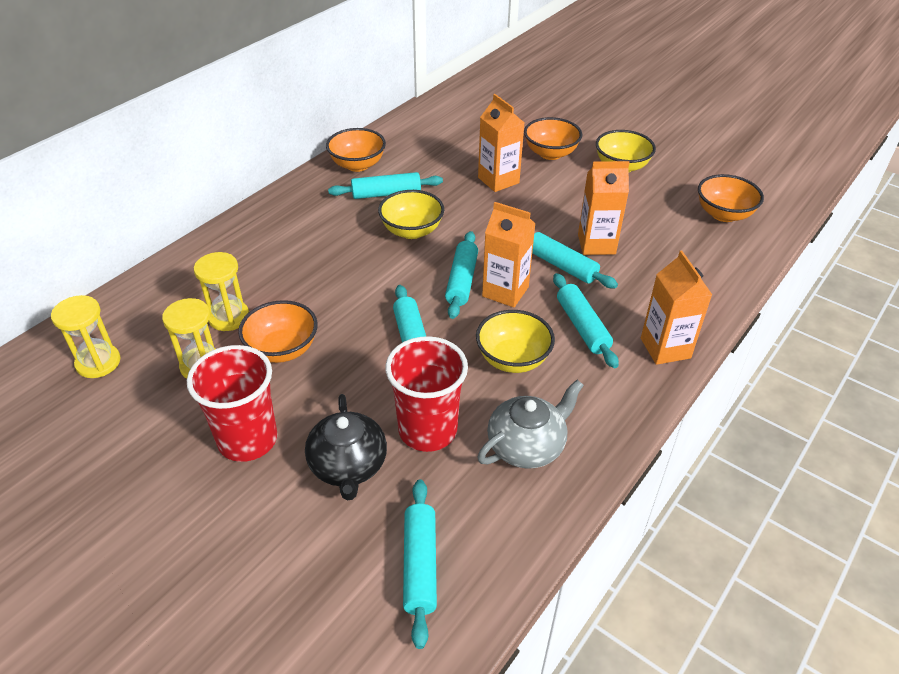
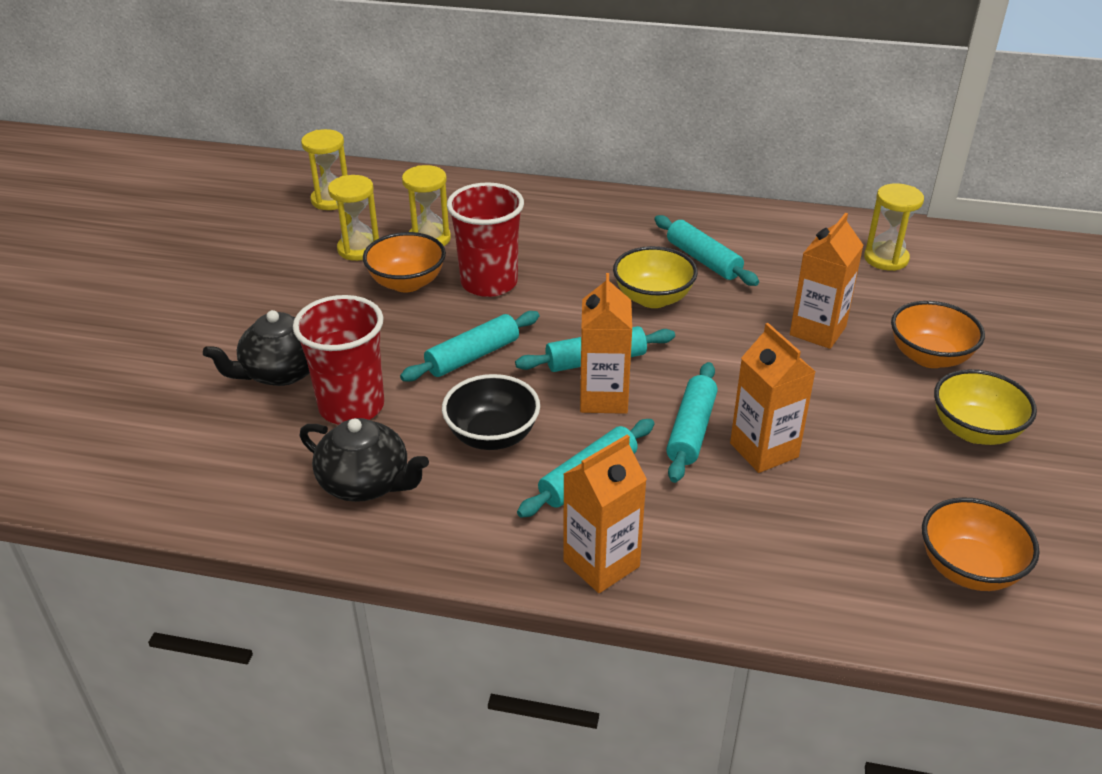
camera: 65 degrees right, 5 degrees down
(247, 439) = (285, 306): red cup -> red cup (489, 283)
(357, 165) = (736, 224): orange bowl -> none
(420, 565) = (183, 453): turquoise rolling pin -> none
(447, 128) = (886, 258): none -> yellow hourglass
(513, 359) = (492, 436): yellow bowl -> black bowl
(527, 446) = (366, 483): grey teapot -> black teapot

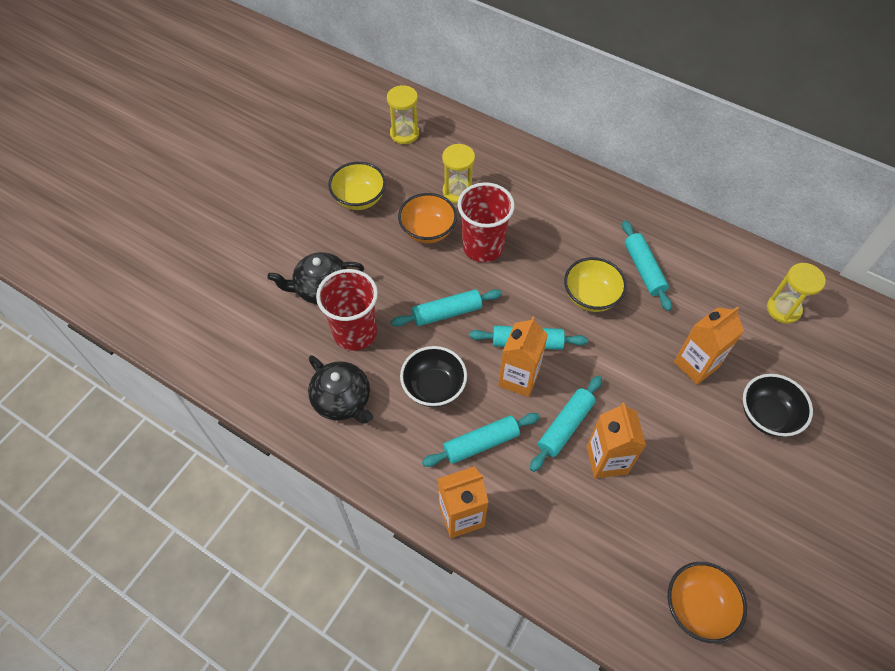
camera: 20 degrees right, 20 degrees up
(359, 249) = (407, 188): yellow hourglass -> none
(929, 357) = (767, 415): orange bowl -> black bowl
(975, 431) = (765, 494): yellow bowl -> yellow bowl (359, 199)

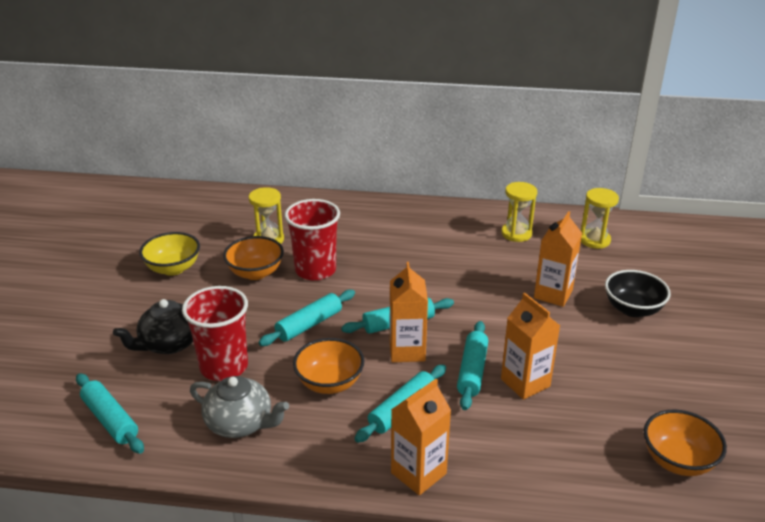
camera: 25 degrees left, 25 degrees down
(342, 400) = (240, 423): black teapot -> grey teapot
(404, 134) = (193, 214): yellow hourglass -> yellow hourglass (516, 233)
(434, 387) = (329, 383): black bowl -> orange bowl
(591, 296) = (434, 276): yellow bowl -> none
(644, 269) = (467, 246): turquoise rolling pin -> turquoise rolling pin (110, 420)

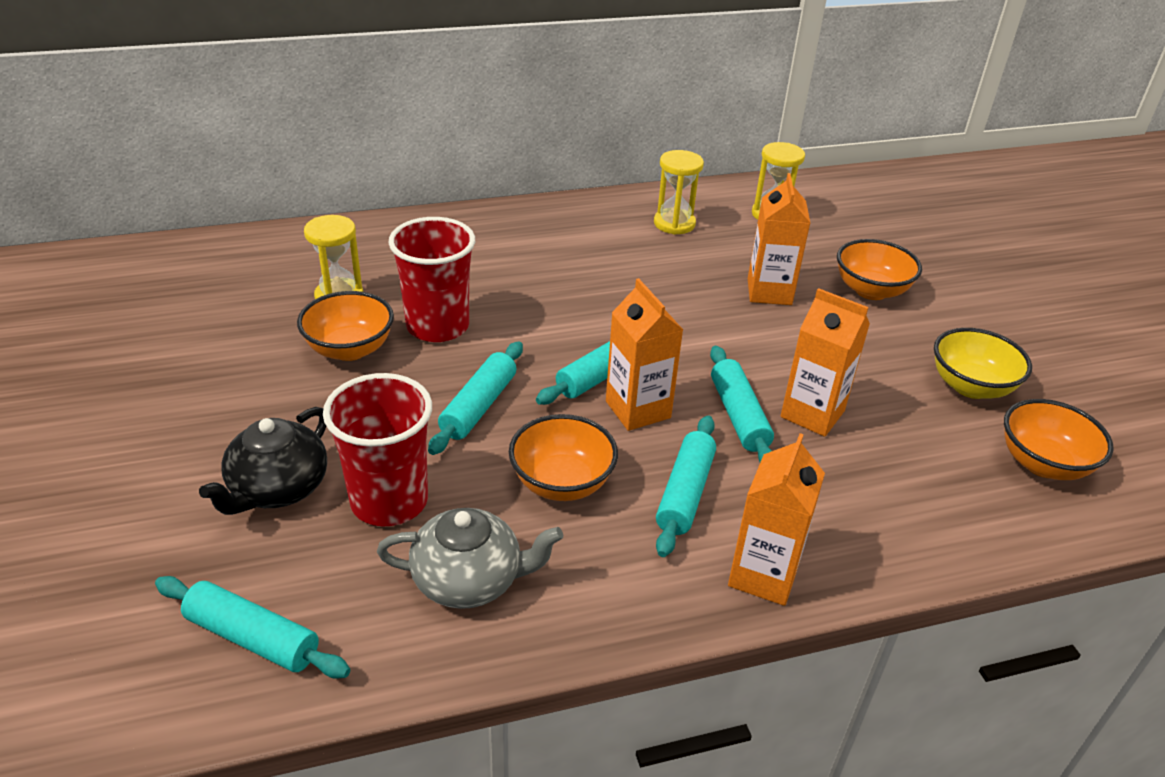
camera: 25 degrees left, 5 degrees up
(173, 268) = (212, 370): yellow bowl -> yellow bowl (970, 386)
(632, 309) = (871, 290): black bowl -> orange bowl

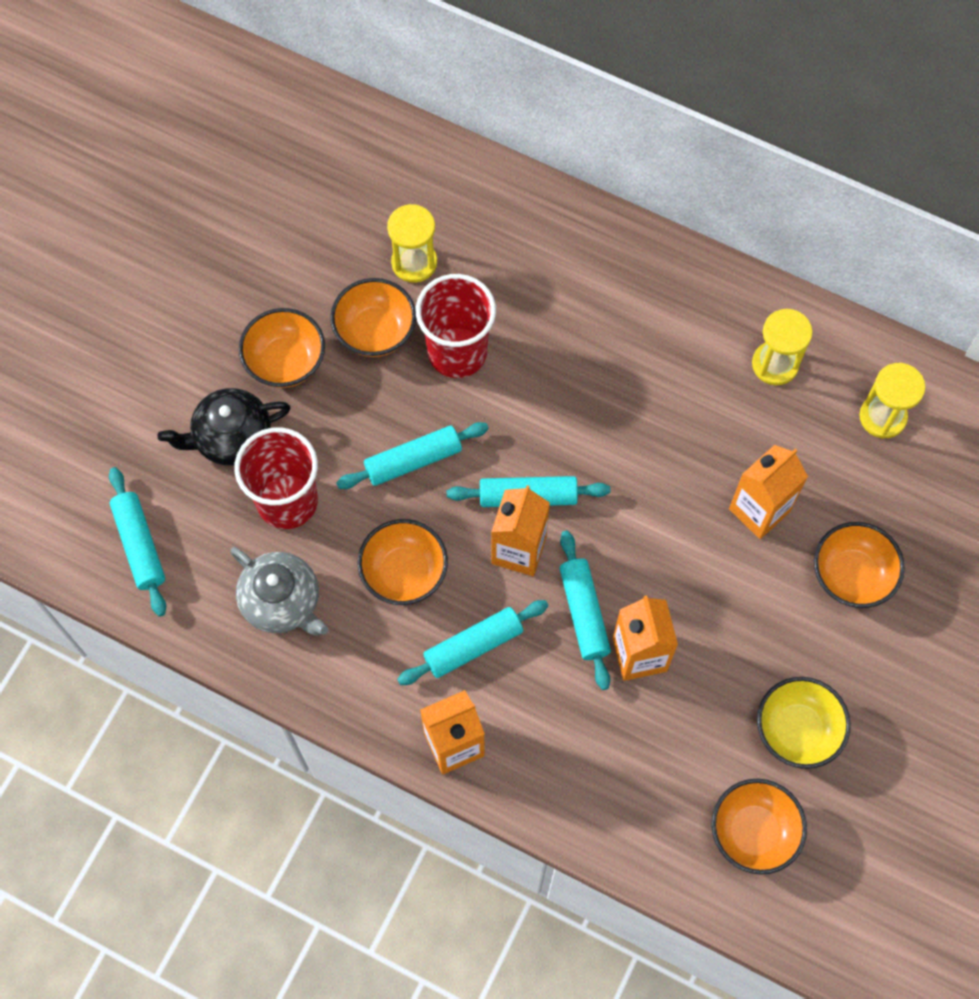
camera: 45 degrees right, 30 degrees up
(281, 408) = (285, 362): none -> orange bowl
(739, 416) = (584, 613): turquoise rolling pin -> turquoise rolling pin turned 45 degrees counterclockwise

